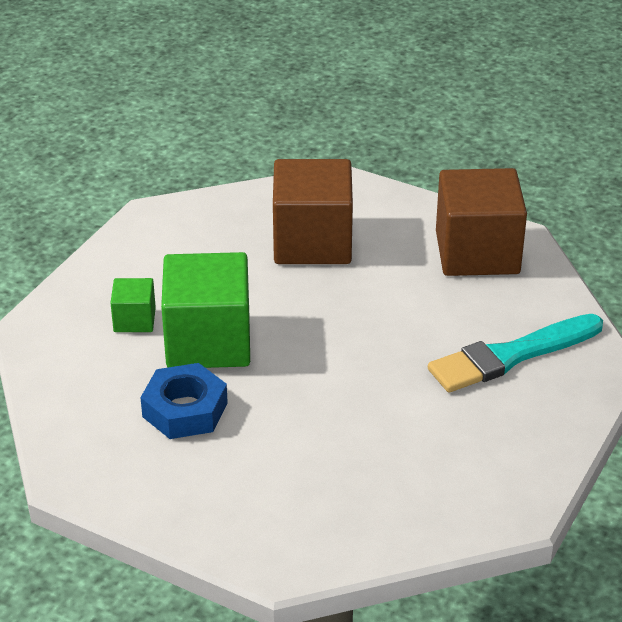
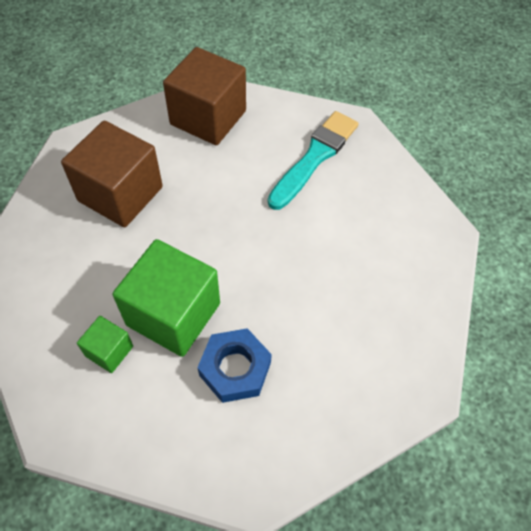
camera: 60 degrees left, 20 degrees up
(511, 356) = (314, 157): turquoise brush -> turquoise brush turned 150 degrees counterclockwise

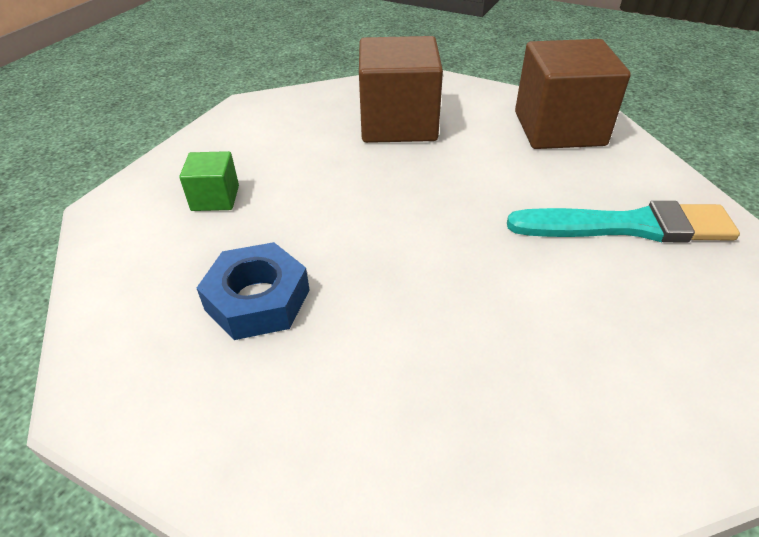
camera: 60 degrees right, 15 degrees down
(173, 314) = (292, 219): green cube -> none

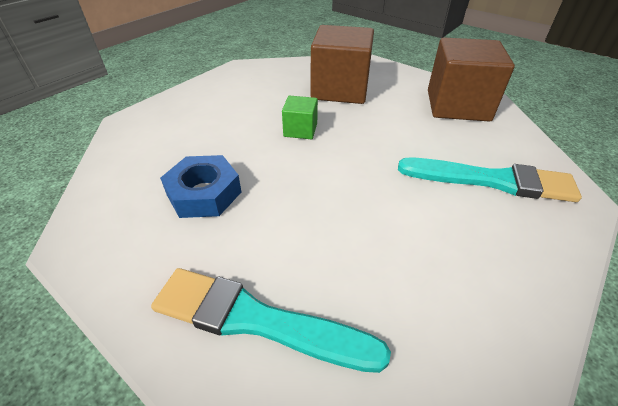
camera: 10 degrees right, 0 degrees up
(215, 198) = (199, 123): green cube -> green cube (300, 130)
(388, 461) = (257, 320): none -> turquoise brush

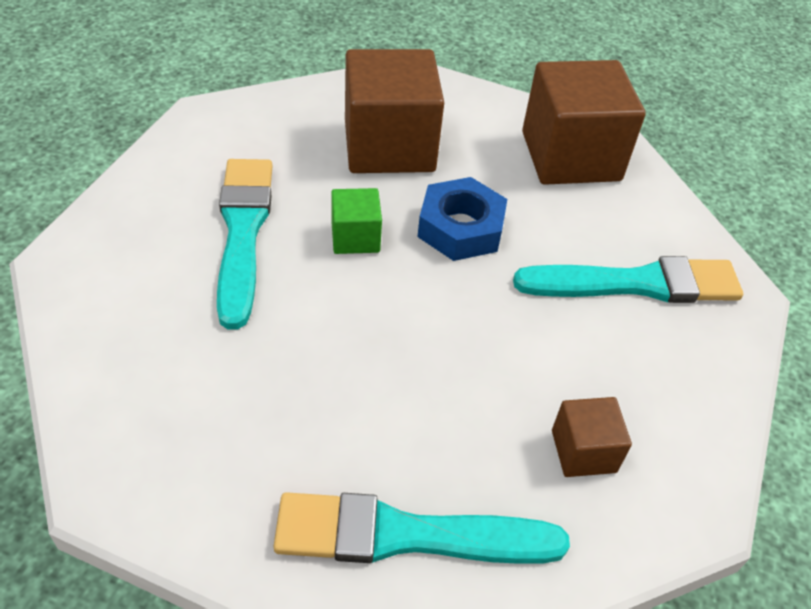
camera: 20 degrees left, 5 degrees up
(204, 193) = (258, 374): blue nut -> blue nut (460, 228)
(234, 119) = (243, 232): none -> turquoise brush
(422, 287) = (583, 451): none -> brown cube

